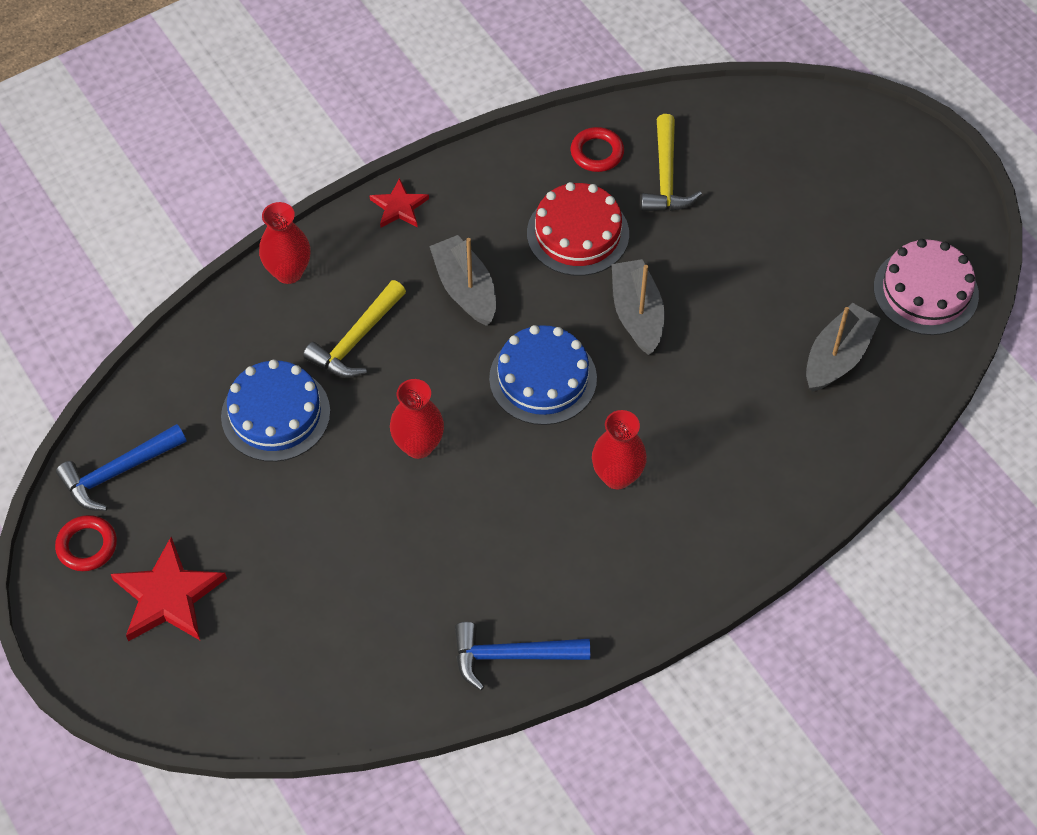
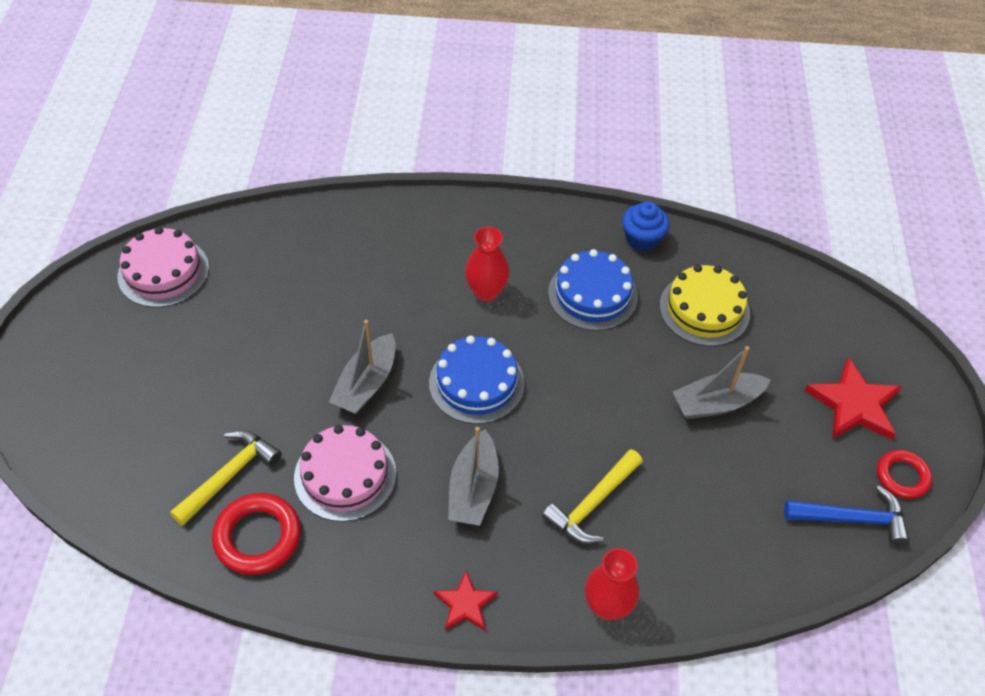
camera: 145 degrees left, 5 degrees down
(275, 414) = (697, 485): blue cake -> blue cake (592, 294)
(356, 340) = (592, 504): yellow hammer -> yellow hammer turned 150 degrees clockwise
(384, 608) = (704, 309): none -> yellow cake
(418, 445) = (604, 394): red vase -> none
(511, 656) = (642, 239): blue hammer -> blue cupcake
(578, 233) = (345, 475): red cake -> pink cake
(597, 153) = (258, 537): red ring -> red ring, size x1.53
(837, 357) = (269, 270): grey boat -> grey boat (716, 403)

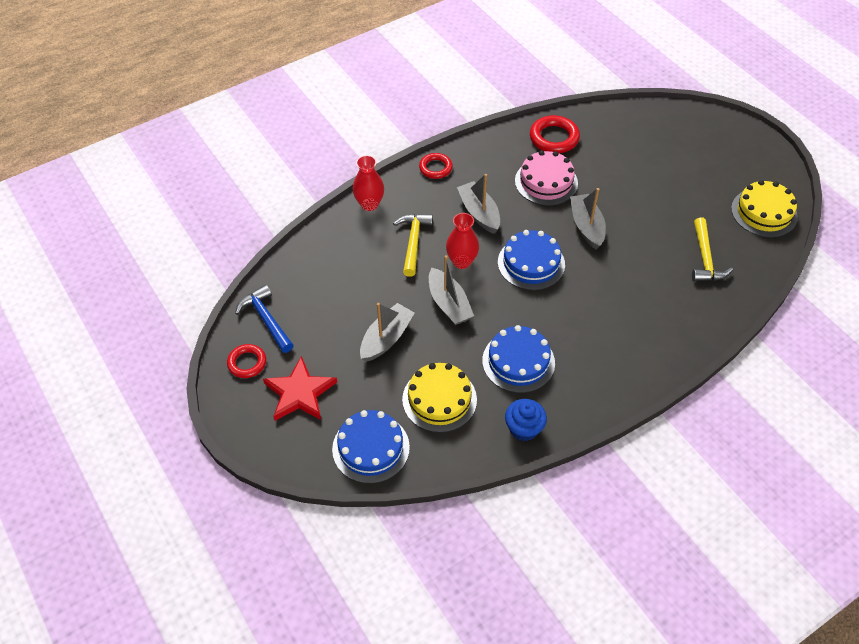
camera: 145 degrees right, 0 degrees up
(163, 272) = (764, 212): pink cake -> yellow cake
(229, 475) = (597, 151): yellow hammer -> yellow hammer (705, 258)
(465, 604) = (435, 168): red star -> red ring
(486, 292) = (582, 319): red vase -> red vase (461, 261)
(614, 397) = (449, 304): none -> grey boat
(807, 308) = (371, 448): none -> blue cake
(852, 519) = (266, 319): blue hammer -> blue hammer turned 90 degrees clockwise

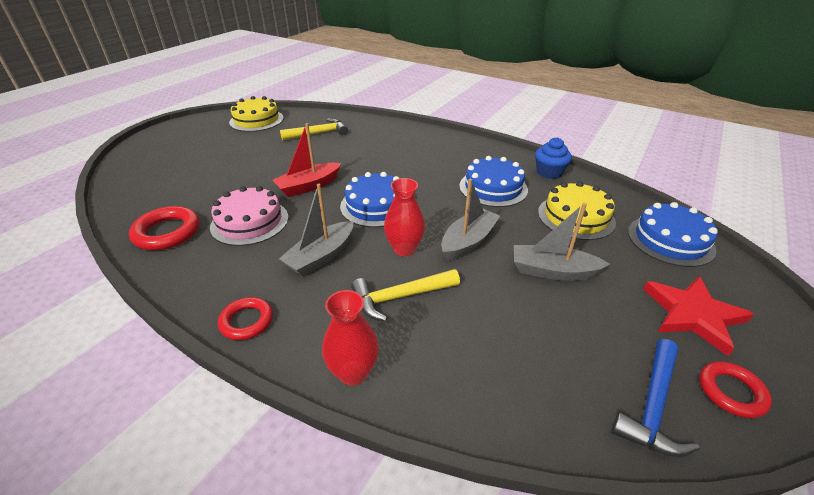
camera: 115 degrees left, 15 degrees down
(586, 226) = (308, 186): grey boat -> red boat

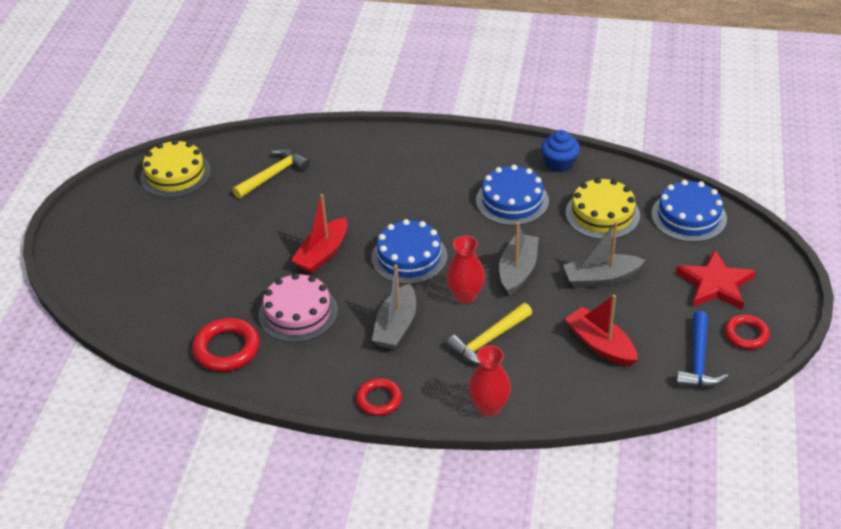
camera: 20 degrees left, 5 degrees up
(524, 341) = (600, 345): none -> red boat

